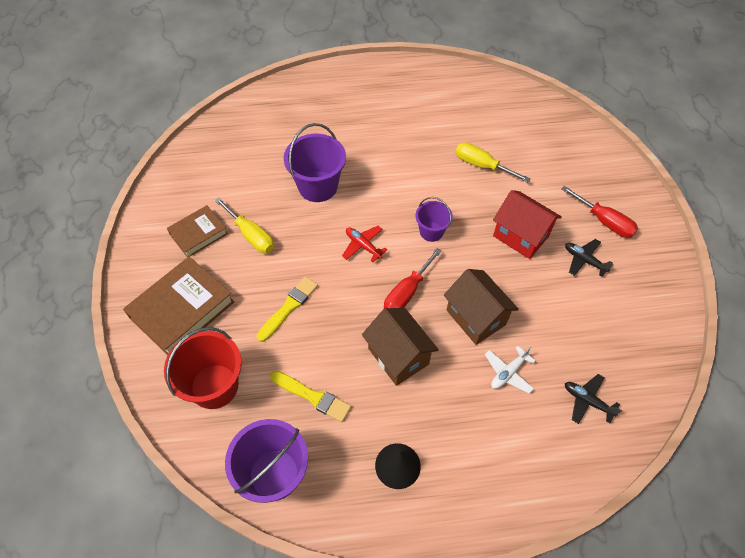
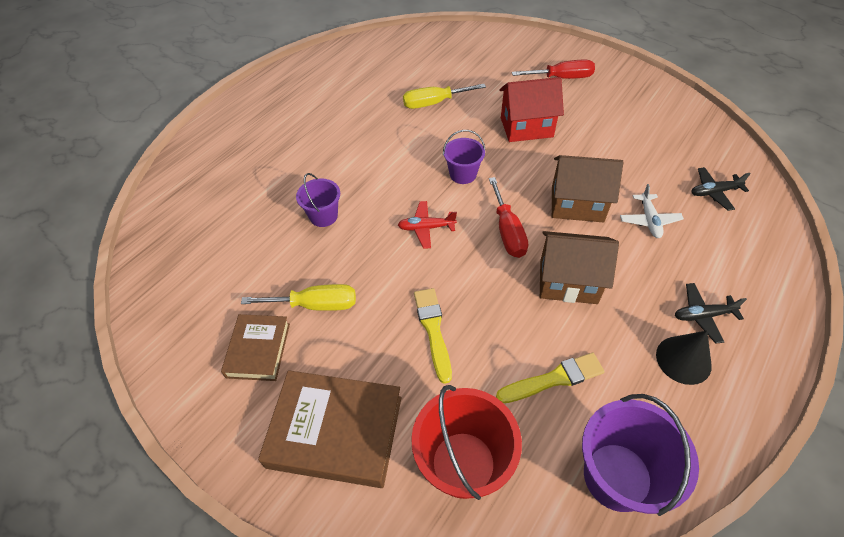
camera: 45 degrees left, 5 degrees down
(182, 309) = (335, 431): brown book -> brown book turned 75 degrees counterclockwise
(318, 186) = (323, 216): purple bucket -> purple bucket, size x0.58
(584, 260) = (585, 110): black plane -> black plane (702, 315)

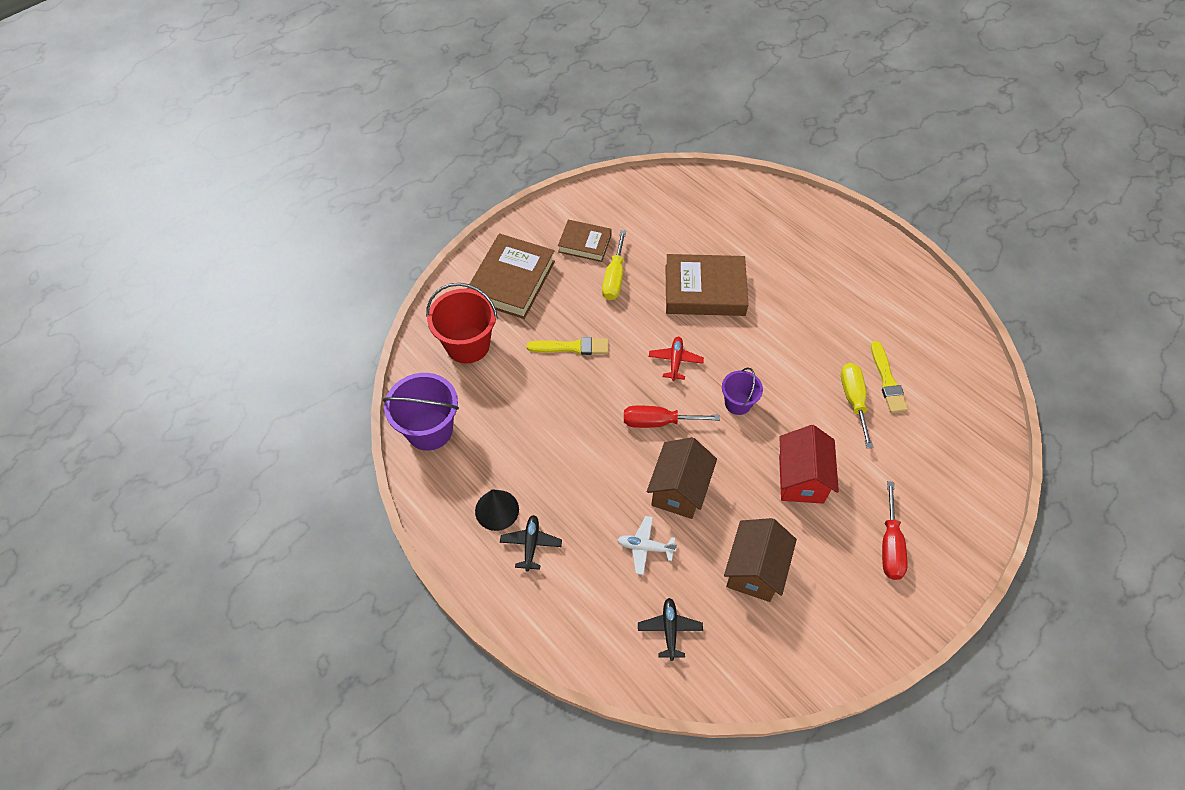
camera: 100 degrees right, 5 degrees up
(323, 216) = (704, 290): purple bucket -> brown book
(553, 379) = (509, 414): yellow brush -> yellow brush (887, 380)
(568, 281) = (592, 452): brown house -> brown house (754, 570)

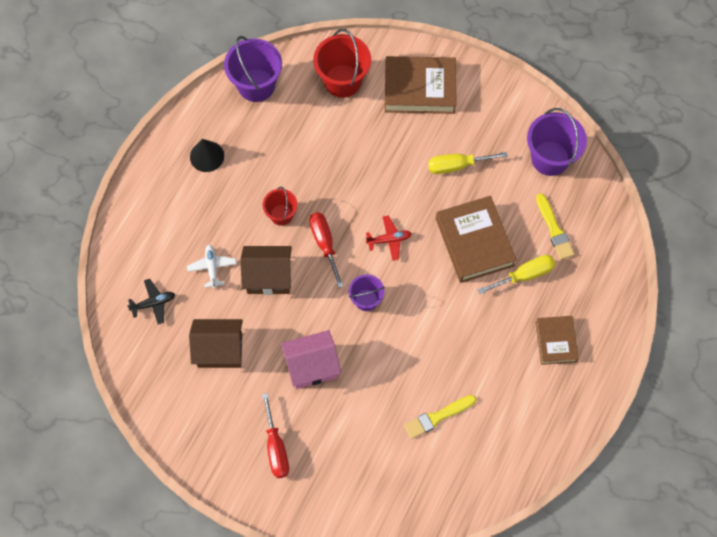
camera: 70 degrees right, 10 degrees up
(531, 544) = (187, 189): black plane -> none
(572, 347) = (371, 157): yellow brush -> yellow brush (554, 229)
(584, 244) = (484, 130): brown book -> brown book (556, 341)
(605, 454) = (281, 215): none -> red bucket
(638, 204) = (550, 158): none -> purple bucket
(801, 479) = (312, 366): red house -> pink house
(853, 400) = (405, 392): yellow screwdriver -> yellow screwdriver (524, 275)
(890, 545) = (276, 448): red screwdriver -> red screwdriver turned 90 degrees counterclockwise

